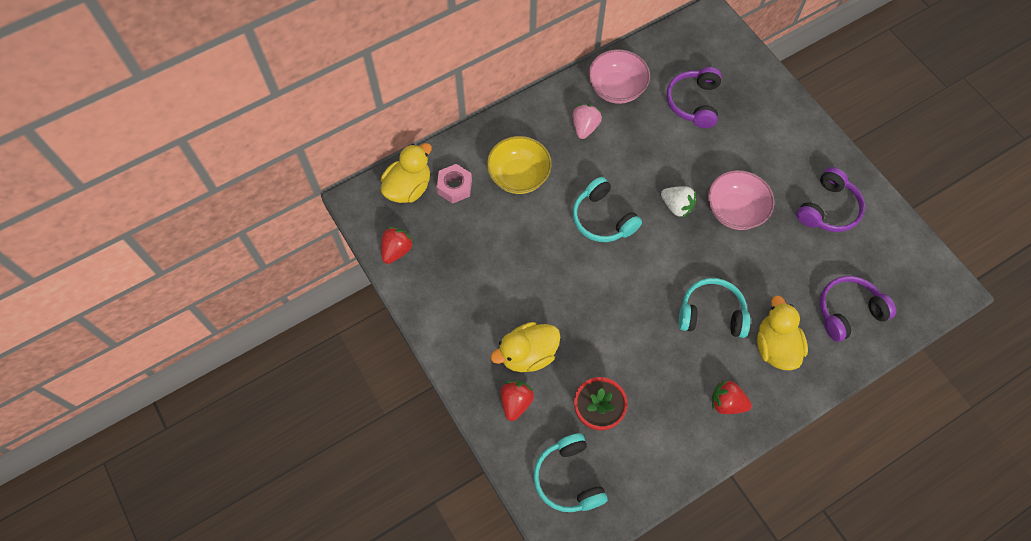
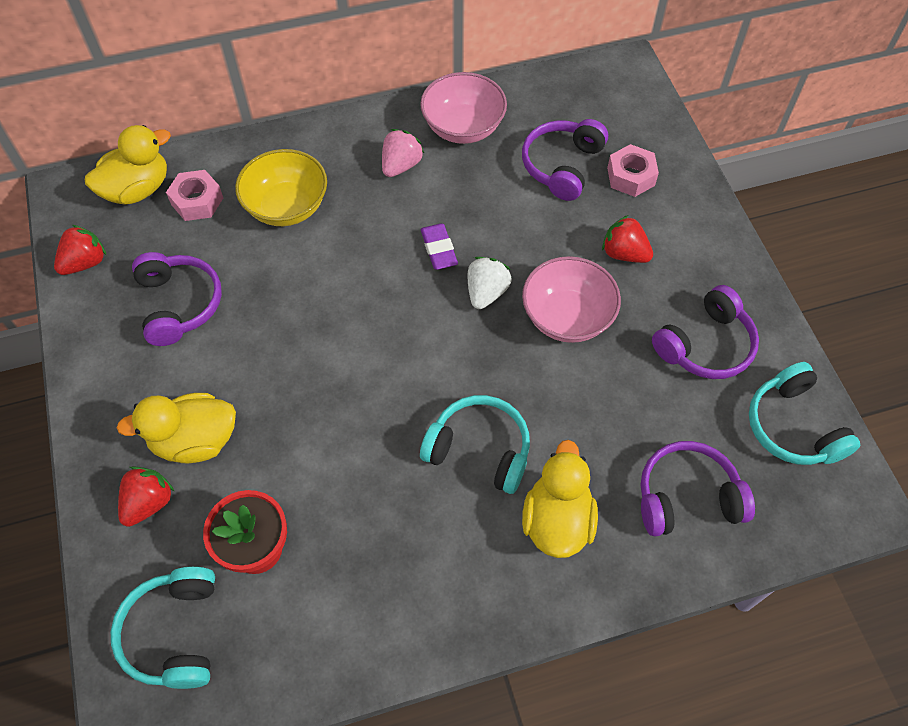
camera: 15 degrees right, 5 degrees down
(475, 264) = (179, 304): none -> purple headphones
(602, 218) = (376, 285): turquoise headphones -> turquoise headphones (793, 426)
(634, 183) = (439, 249): none -> purple eraser
(677, 206) = (486, 292): white strawberry -> white strawberry turned 120 degrees counterclockwise
(727, 403) = (453, 584): red strawberry -> red strawberry (624, 253)
(742, 100) = (631, 176): none -> pink nut

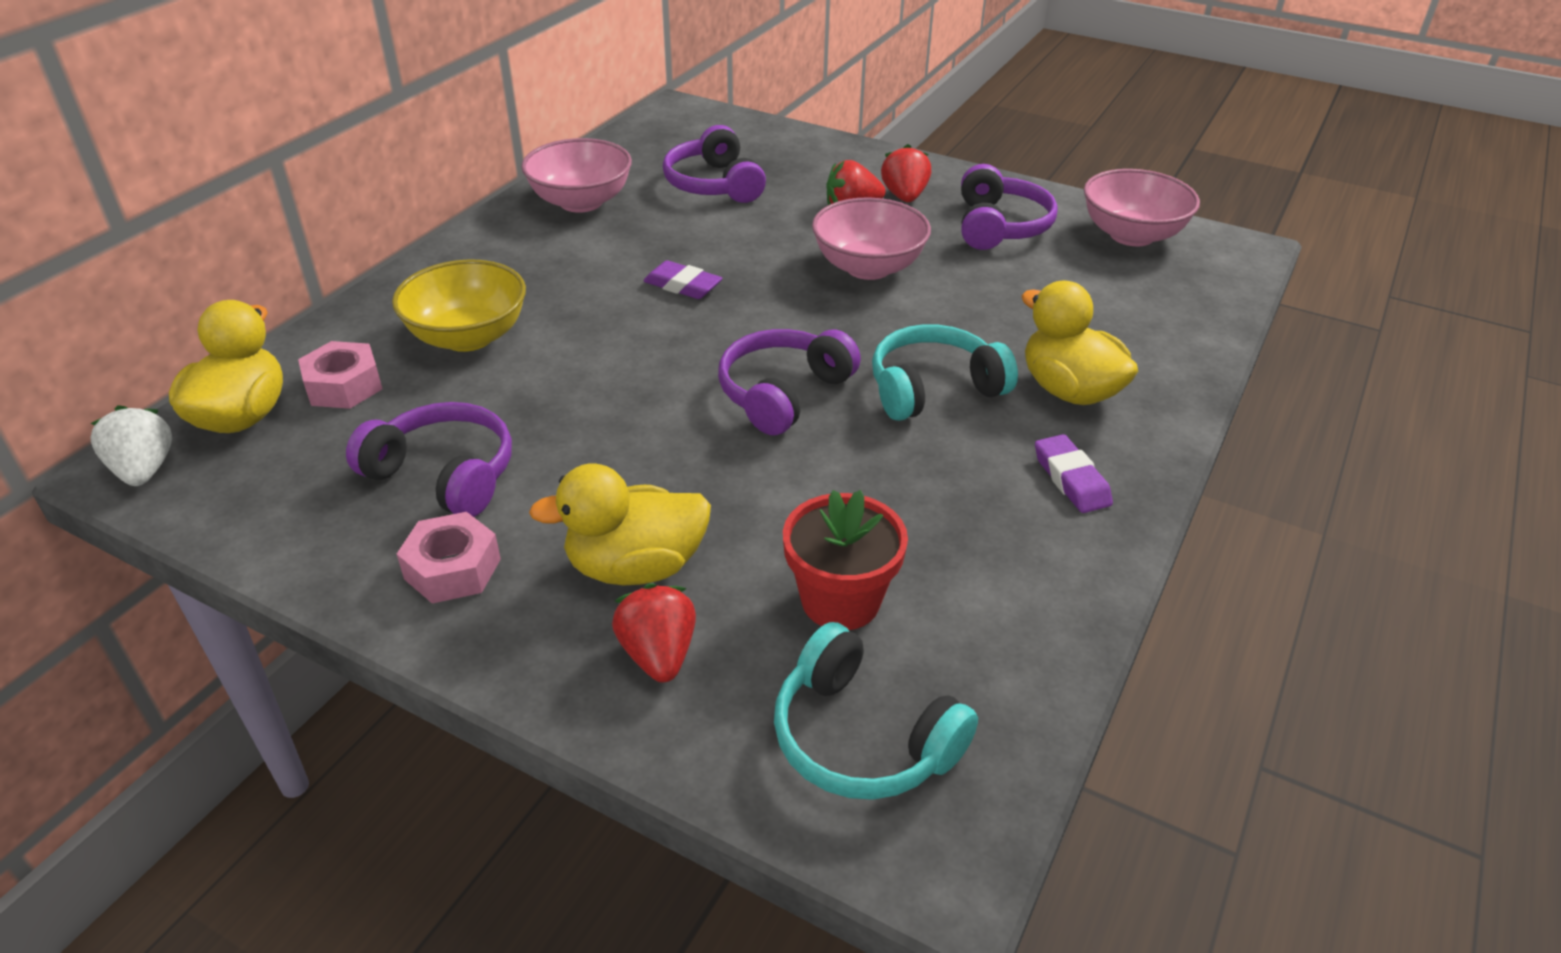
camera: 45 degrees left, 20 degrees down
(85, 262) = (252, 512): red strawberry -> red strawberry (904, 196)
(195, 441) = (635, 567): yellow duck -> yellow duck turned 45 degrees clockwise
(401, 165) = (555, 252): pink strawberry -> none
(468, 583) = (1071, 479): none -> purple eraser
(486, 292) = (773, 289): white strawberry -> white strawberry (144, 470)
(631, 176) = (783, 165): pink nut -> pink nut (452, 569)
(687, 497) = (1133, 315): purple headphones -> purple headphones (783, 393)
(793, 426) = (1131, 235): turquoise headphones -> pink bowl

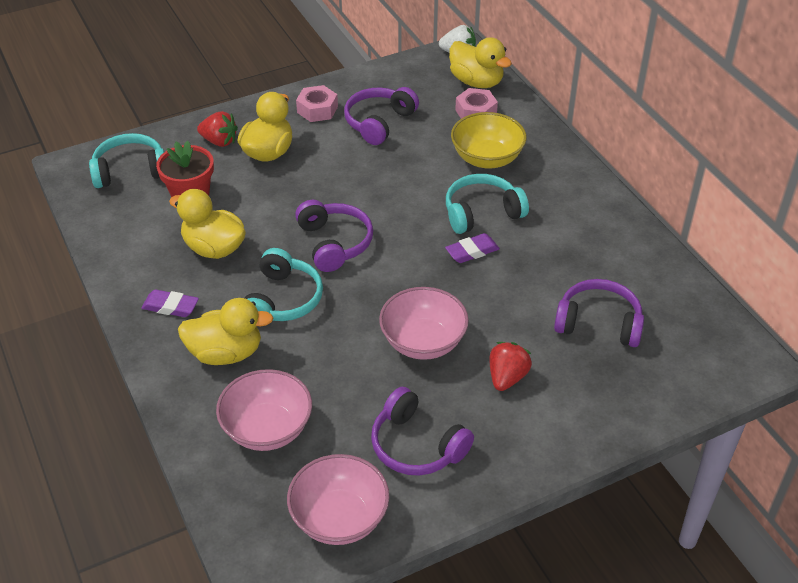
camera: 125 degrees right, 5 degrees up
(444, 474) = (379, 122): purple headphones -> purple headphones turned 150 degrees clockwise
(581, 202) = (617, 249): pink bowl -> pink bowl (267, 429)
(598, 302) = (482, 213): none -> turquoise headphones
(904, 196) = (502, 418): red strawberry -> none
(921, 501) = (214, 248): none -> yellow duck

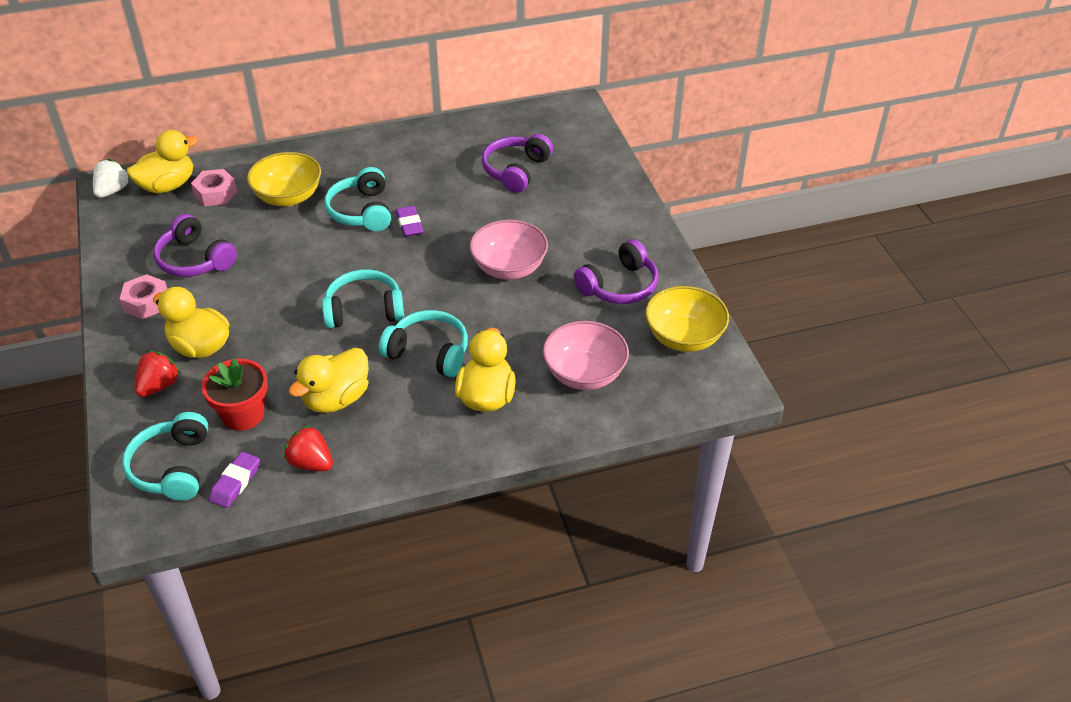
camera: 80 degrees left, 0 degrees up
(170, 306) = (411, 436): purple eraser -> purple eraser (235, 482)
(334, 243) = (364, 310): purple headphones -> turquoise headphones
(339, 518) = (684, 337): pink bowl -> yellow bowl
(507, 377) = (560, 227): red strawberry -> red strawberry (311, 463)

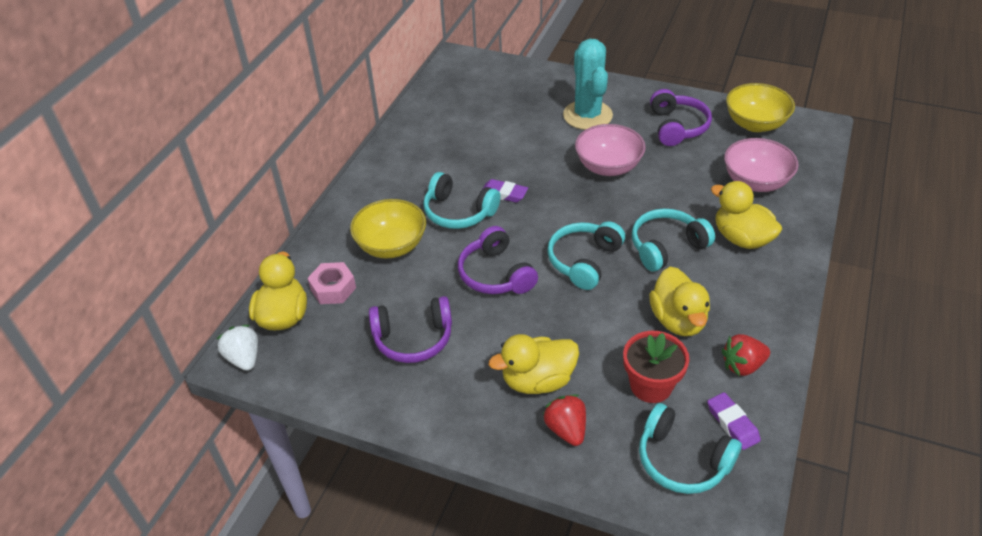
camera: 50 degrees left, 0 degrees up
(146, 302) = (440, 395): pink nut -> none
(516, 170) = (498, 115): purple headphones -> purple headphones (495, 274)
(574, 222) = (587, 115): none -> turquoise cactus

